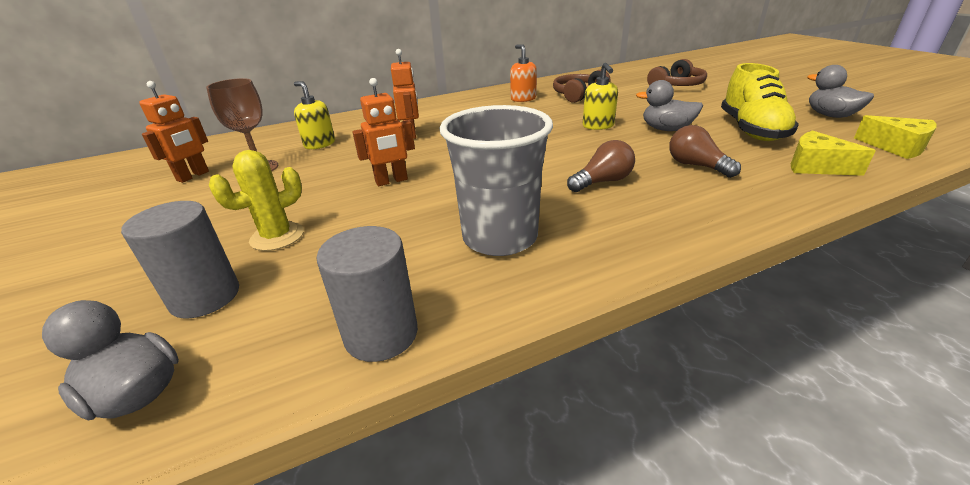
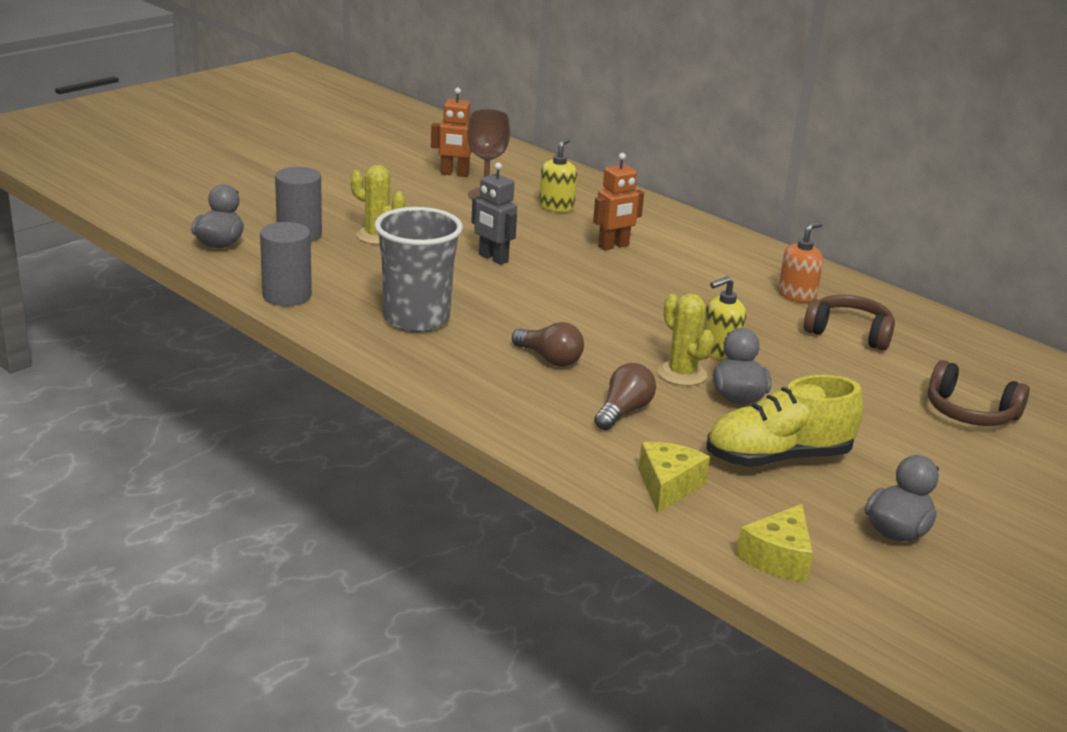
camera: 65 degrees right, 5 degrees down
(391, 181) = (493, 258): orange robot -> grey robot
(631, 140) = (682, 374): none -> yellow cactus

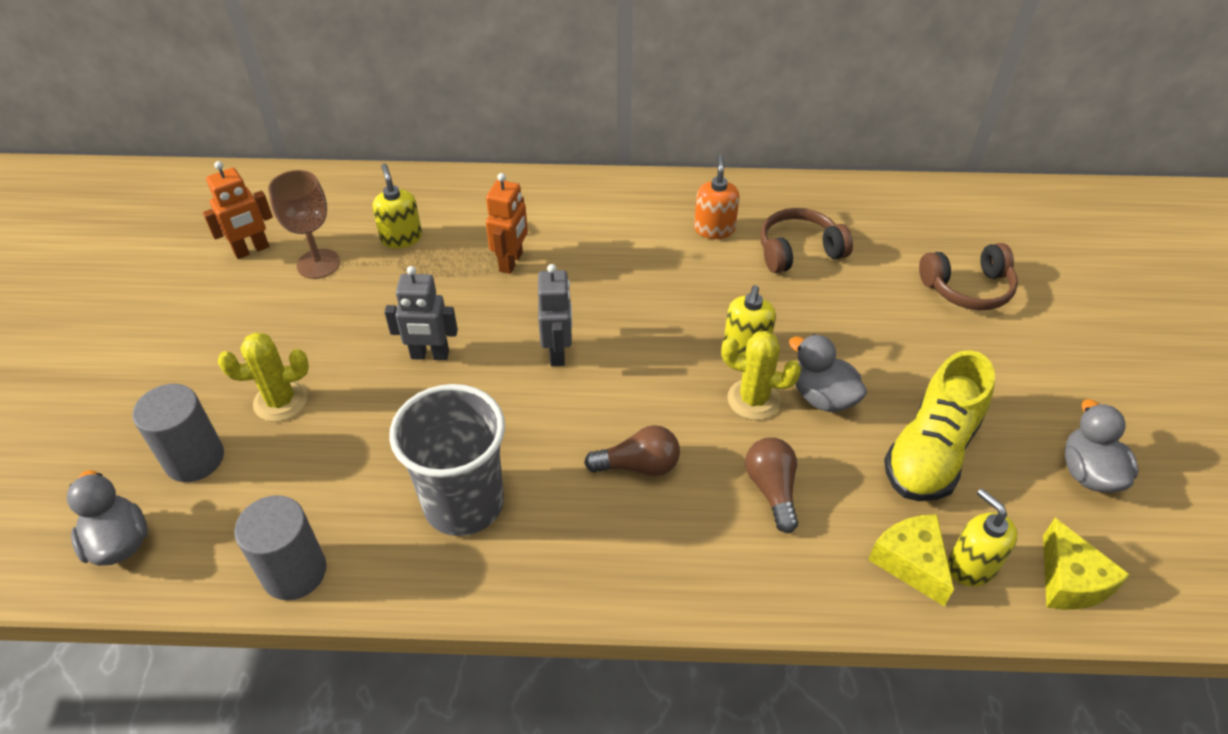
camera: 40 degrees left, 20 degrees up
(578, 294) = (558, 352): none -> grey robot
(712, 511) = (971, 566): none -> yellow soap dispenser

